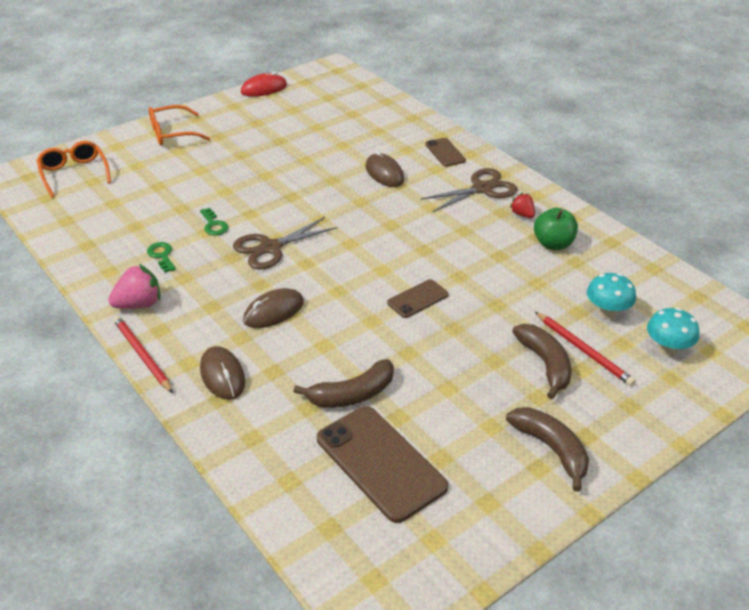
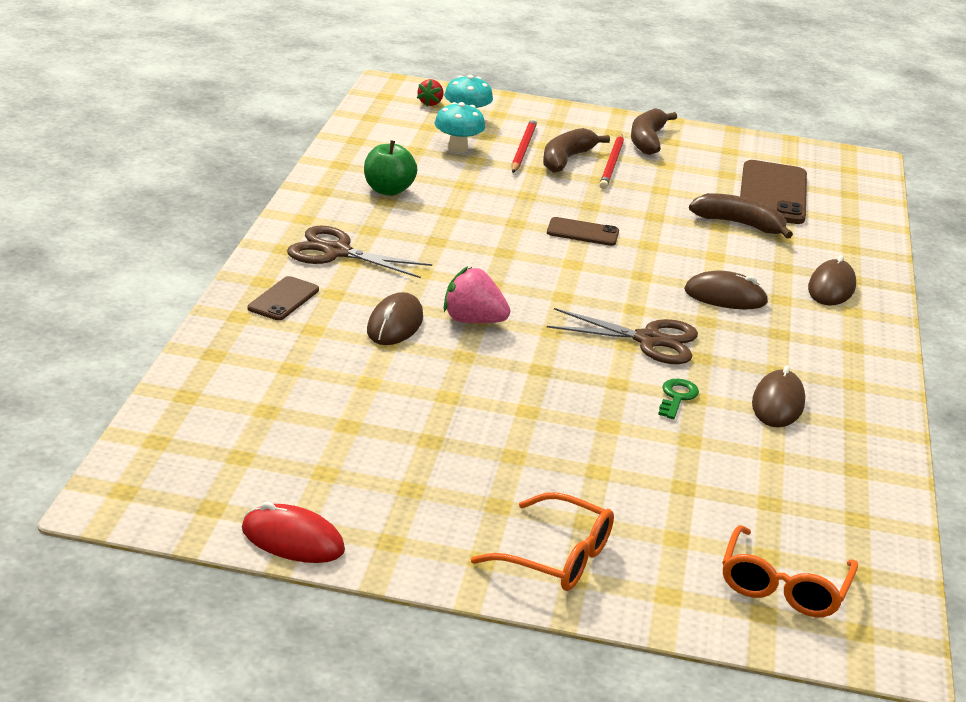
camera: 135 degrees left, 10 degrees down
(139, 304) = (853, 376): pink strawberry -> pink strawberry (473, 321)
(142, 355) = (891, 339): red pencil -> red pencil (612, 164)
(162, 256) = (777, 403): green key -> brown mouse
(522, 214) = (357, 217): red strawberry -> red strawberry (430, 103)

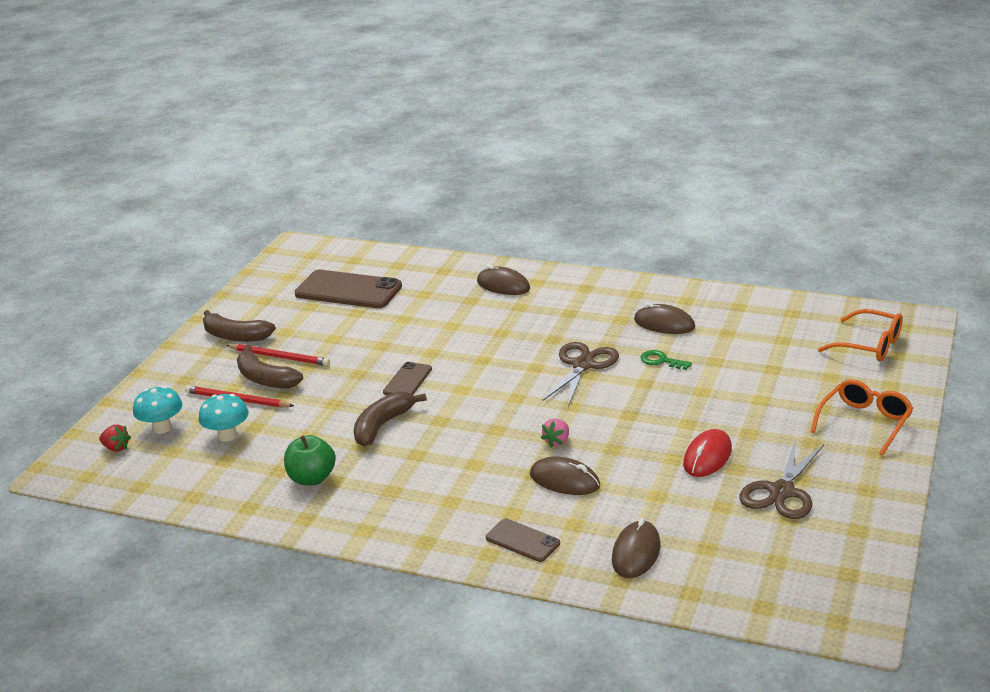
camera: 75 degrees left, 0 degrees up
(292, 540) = (878, 533): red mouse -> red mouse (707, 457)
(337, 252) = (435, 510): brown scissors -> brown scissors (782, 491)
(473, 321) = (557, 441): pink strawberry -> pink strawberry, size x0.60
(725, 297) = (516, 328): brown mouse -> brown mouse (636, 553)
(739, 224) = (400, 310): brown banana -> brown banana (382, 426)

